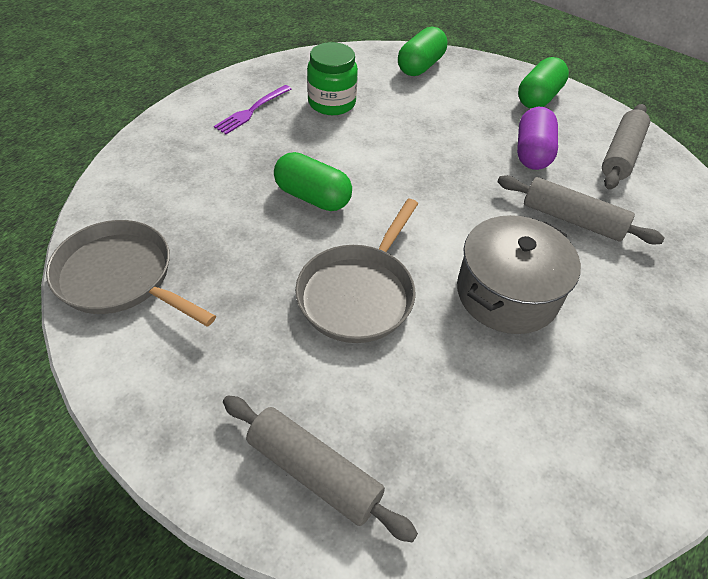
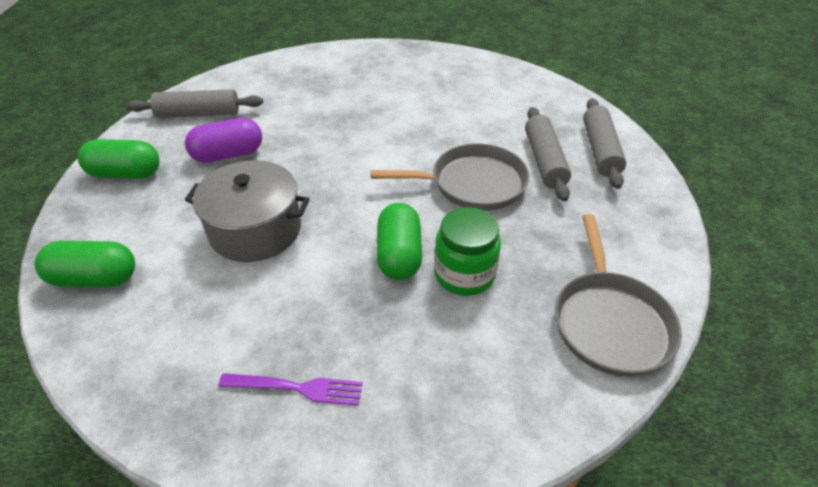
camera: 120 degrees left, 5 degrees down
(332, 103) = (229, 319): green jar -> green jar (464, 274)
(507, 293) = (403, 126): grey pot -> grey pot (255, 229)
(572, 219) = (302, 118): grey rolling pin -> grey rolling pin (544, 161)

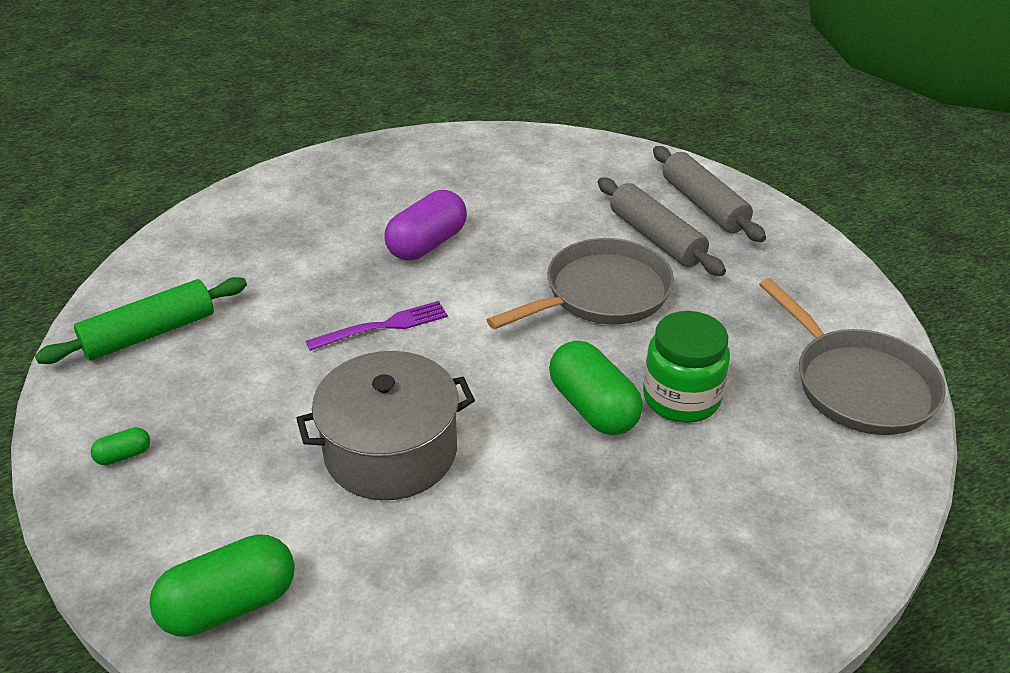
camera: 30 degrees left, 5 degrees down
(126, 173) = (124, 455): green capsule -> green capsule, size x0.46
(198, 114) = (149, 333): grey rolling pin -> green rolling pin
(228, 154) = (255, 372): purple capsule -> purple capsule (427, 244)
(297, 388) = (615, 599): purple fork -> purple fork (384, 326)

